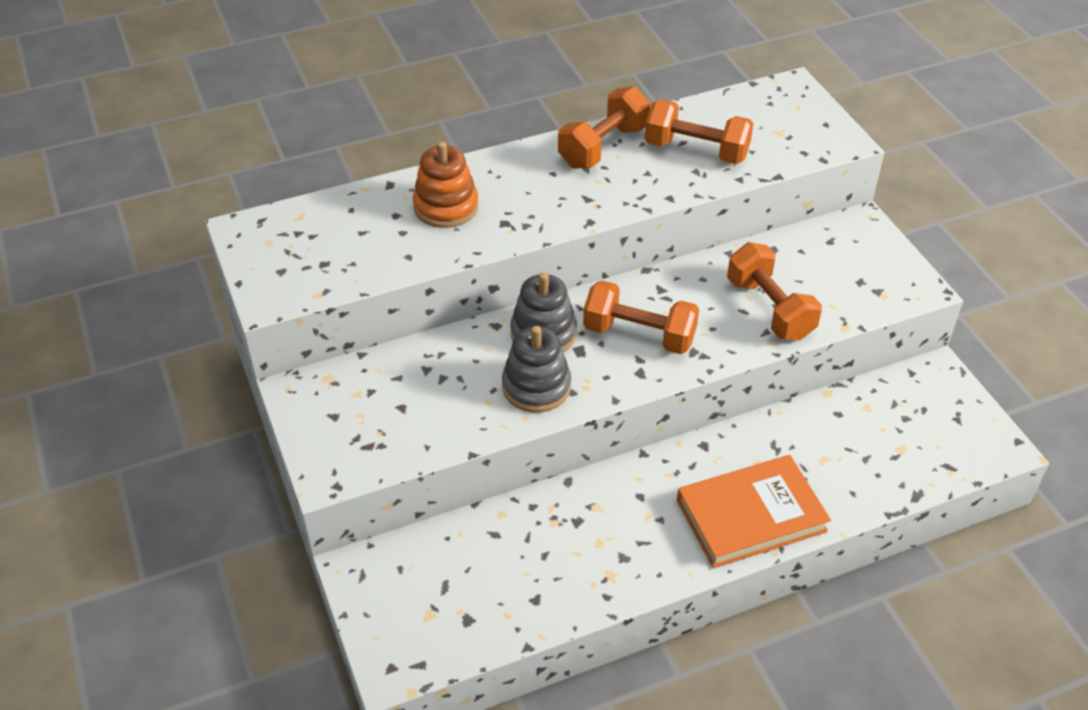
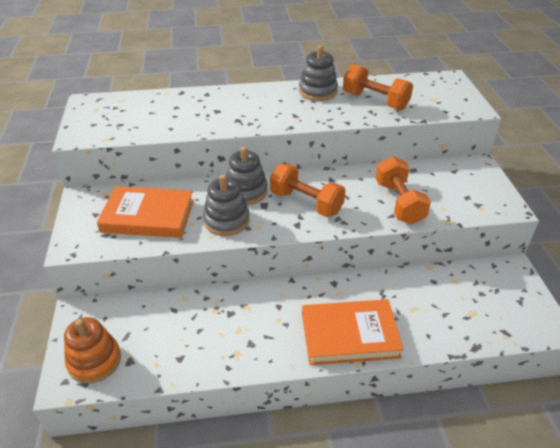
camera: 15 degrees right, 5 degrees down
(416, 403) = (148, 216): none -> orange book
(446, 207) = (207, 107): orange stacking toy -> orange stacking toy (94, 361)
(603, 146) = (318, 91): orange dumbbell -> grey stacking toy

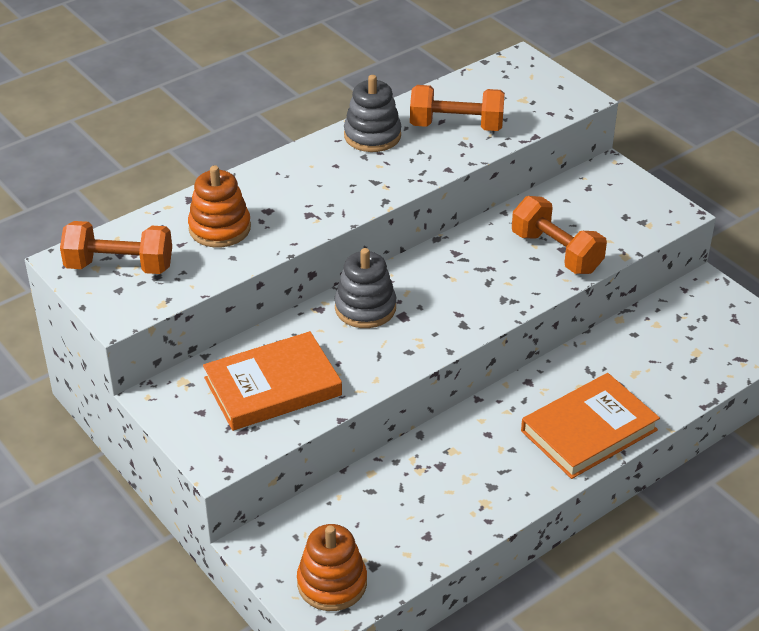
camera: 30 degrees left, 0 degrees up
(180, 111) = (220, 228): none -> orange stacking toy
(226, 220) = (376, 353): grey stacking toy -> none
(306, 203) = (451, 294): orange dumbbell -> orange dumbbell (119, 266)

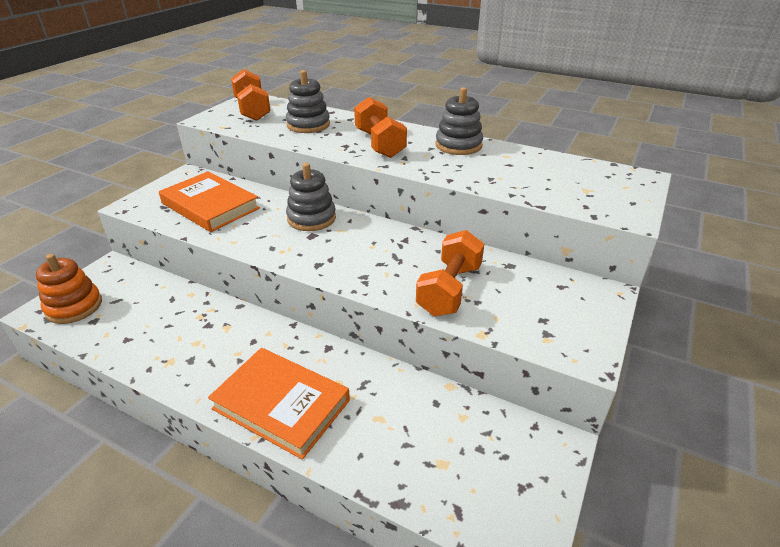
camera: 65 degrees right, 5 degrees down
(220, 228) = (308, 125): orange stacking toy -> grey stacking toy
(456, 126) = (510, 171): orange dumbbell -> orange dumbbell (379, 144)

